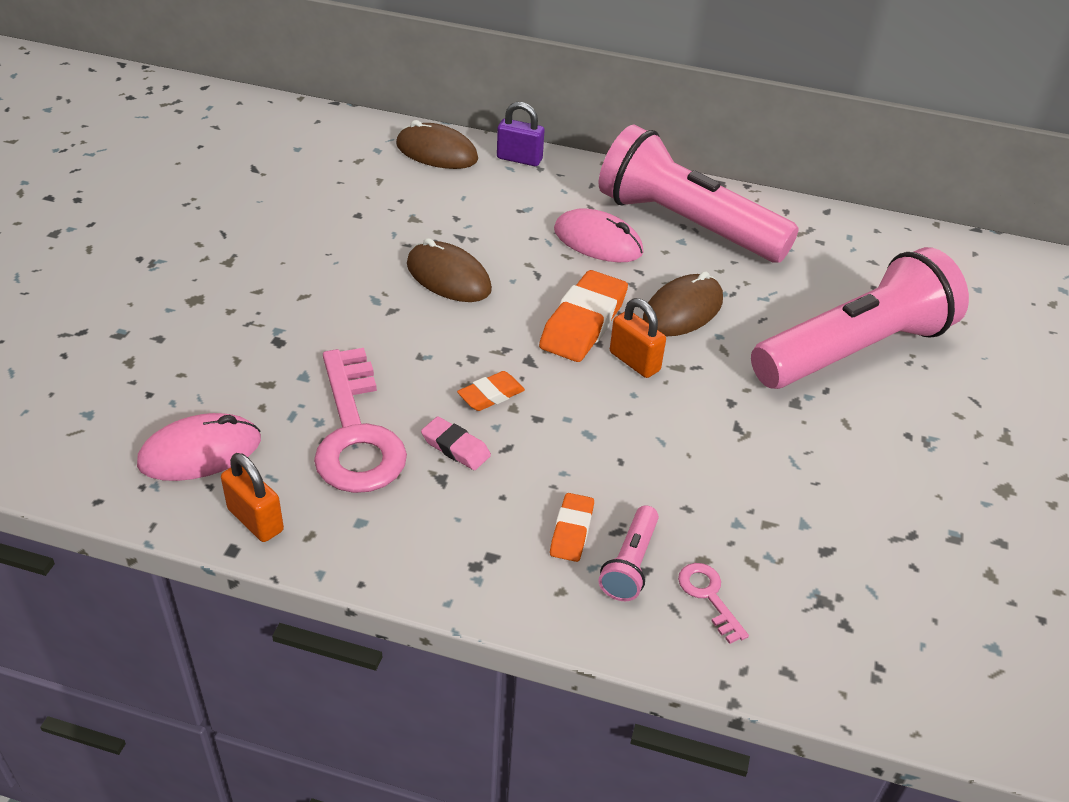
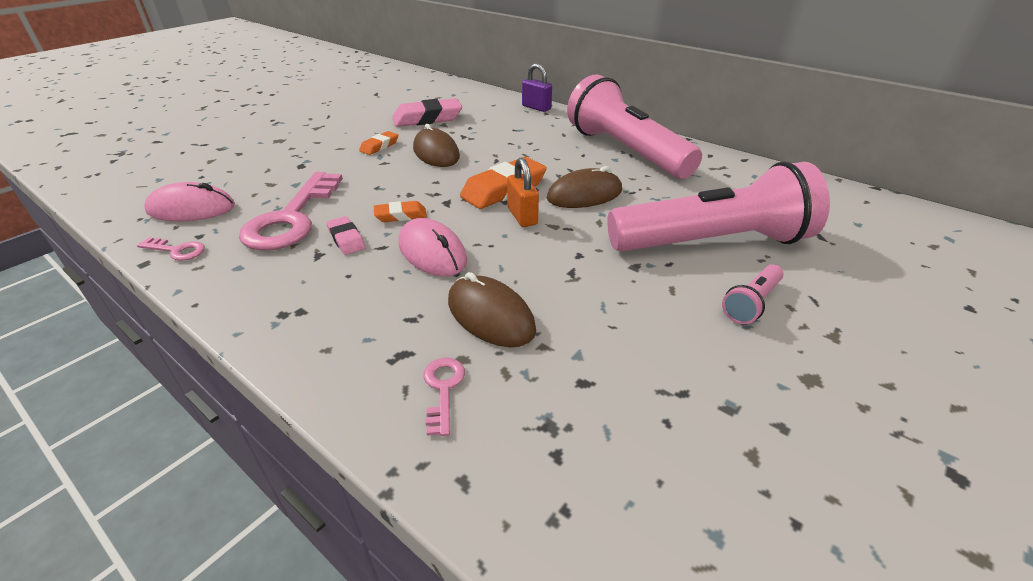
camera: 25 degrees right, 5 degrees down
(255, 520) = (177, 250): orange padlock -> pink key
(382, 211) = (427, 119): none -> pink eraser
(436, 152) = (487, 99): brown mouse -> brown mouse (490, 315)
(571, 531) = (375, 309): orange eraser -> orange eraser (379, 146)
(598, 241) = (553, 150): pink mouse -> pink mouse (432, 252)
(630, 564) = (399, 345): pink flashlight -> pink flashlight (751, 303)

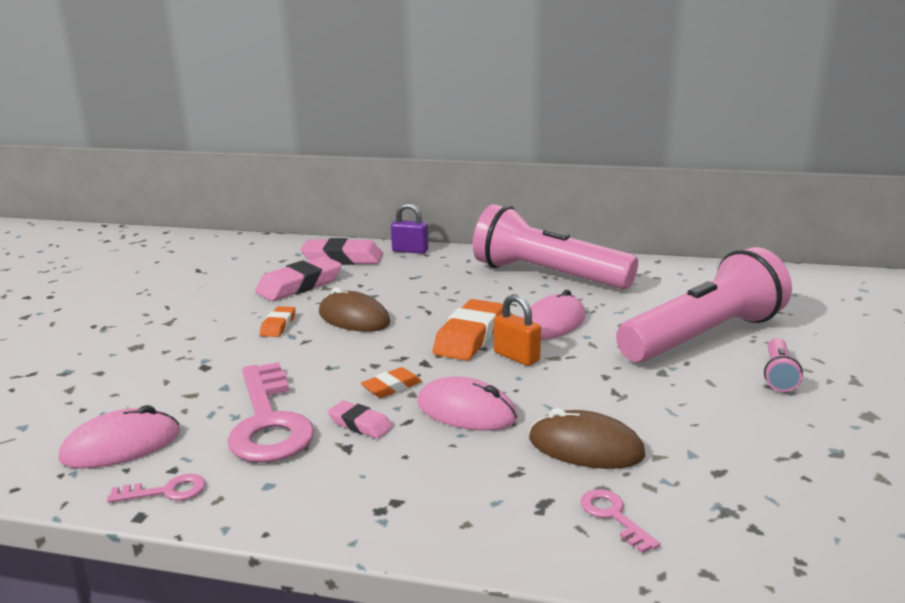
camera: 25 degrees left, 15 degrees down
(480, 104) = (342, 259): none -> pink eraser
(584, 195) = (553, 323): brown mouse -> pink mouse

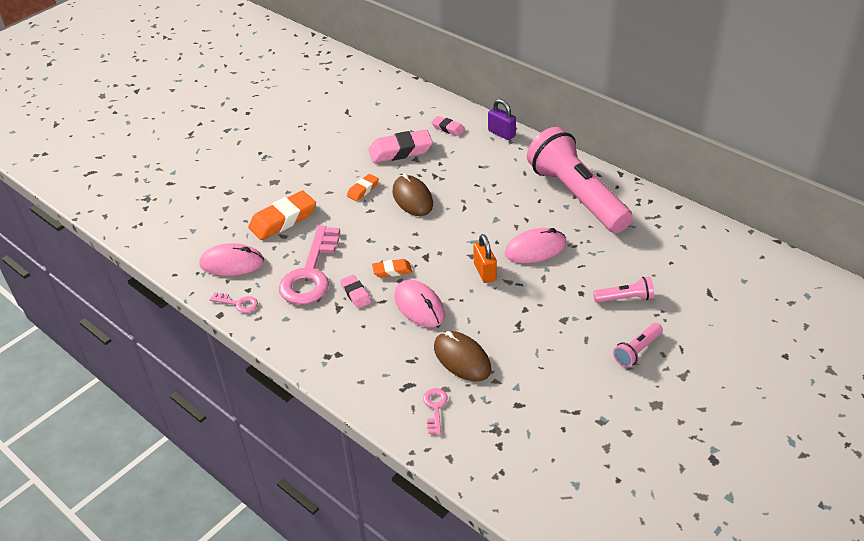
camera: 30 degrees right, 20 degrees up
(342, 259) = (448, 128): pink eraser -> pink eraser, size x0.54
(469, 337) = (470, 243): orange eraser -> orange eraser (283, 220)
(703, 336) = (625, 298): pink flashlight -> pink flashlight, size x0.41

